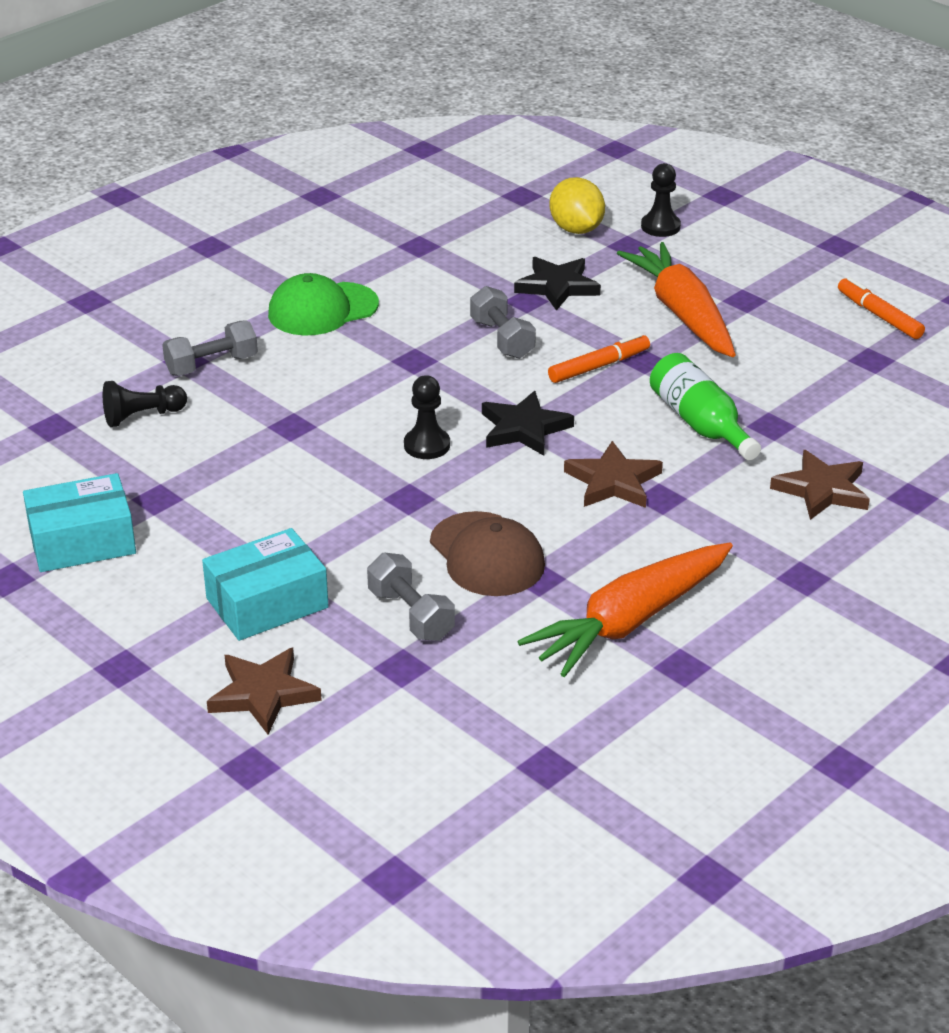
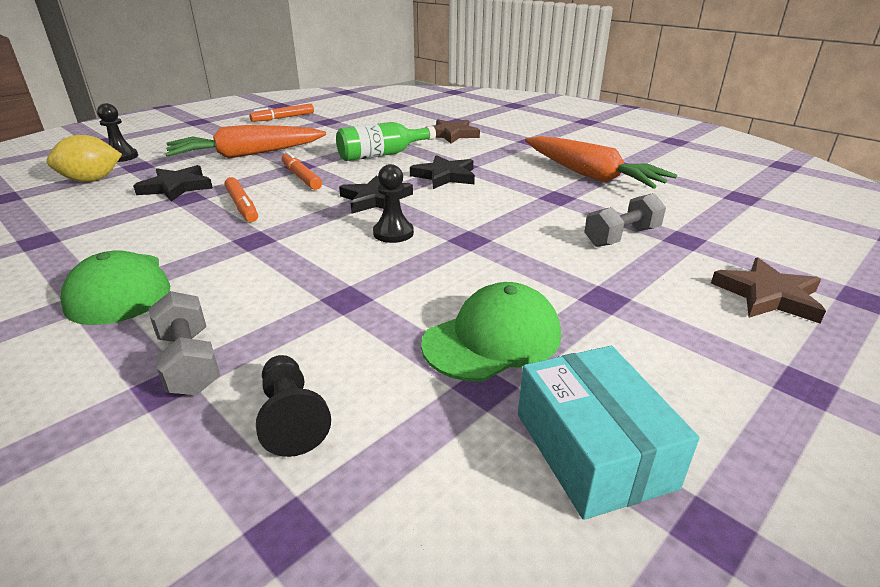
camera: 90 degrees left, 5 degrees down
(216, 505) = (492, 339): none -> green cap
(267, 603) = (643, 299): turquoise box -> none
(487, 555) = (537, 212): brown cap -> none
(502, 339) = (242, 206): grey dumbbell -> orange marker
(613, 482) = (445, 176): brown star -> black star

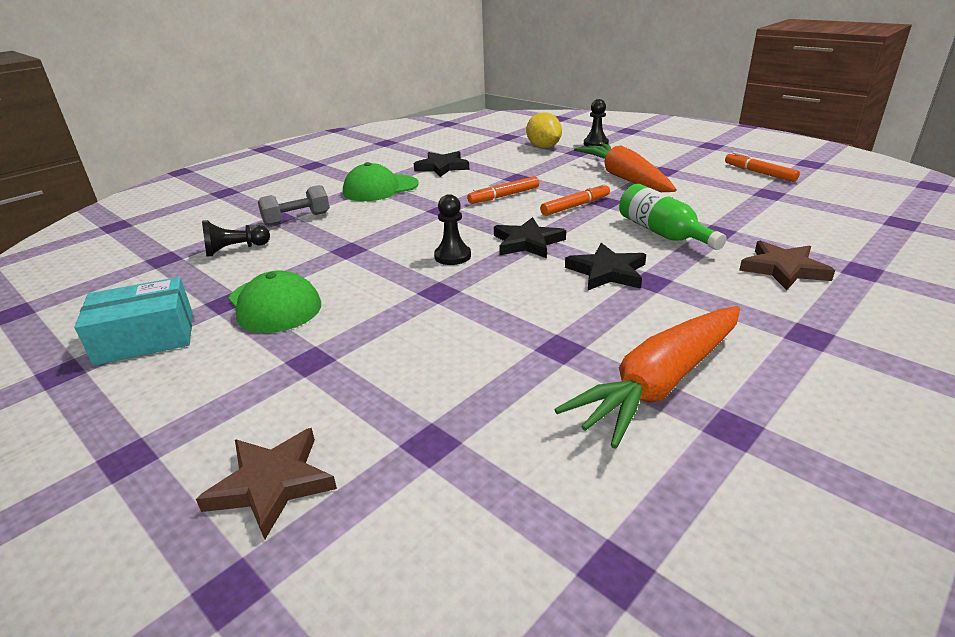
camera: 90 degrees right, 0 degrees up
(176, 187) = (537, 171): black star -> black star (442, 167)
(621, 237) = (440, 387): grey dumbbell -> none

